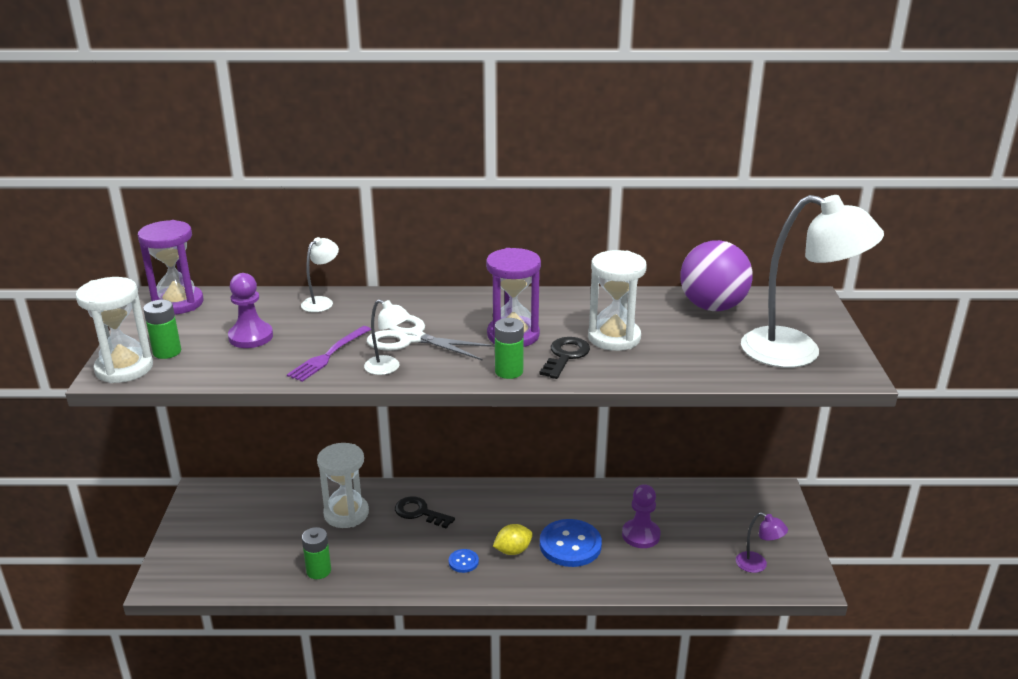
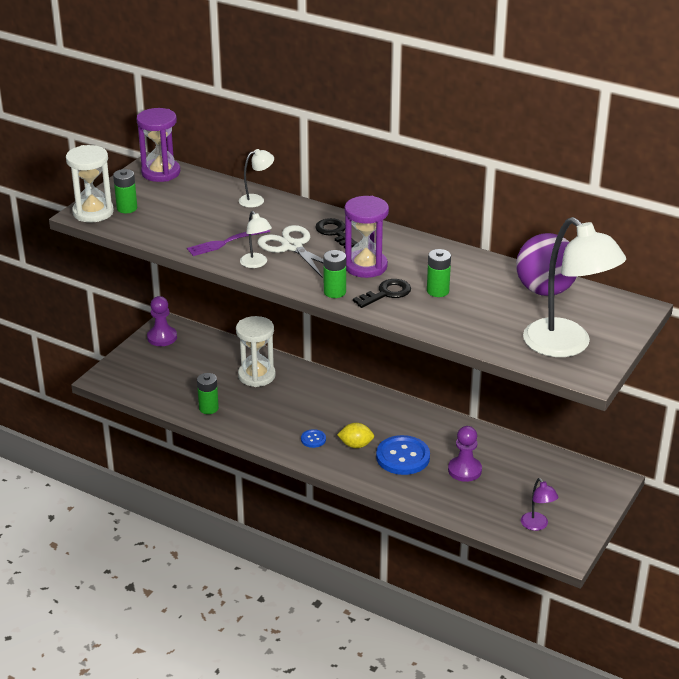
camera: 30 degrees right, 5 degrees up
(251, 337) = (187, 213): purple pawn -> purple pawn (162, 337)
(419, 512) = (310, 393): black key -> black key (335, 233)
(614, 338) = (437, 291): white hourglass -> green battery

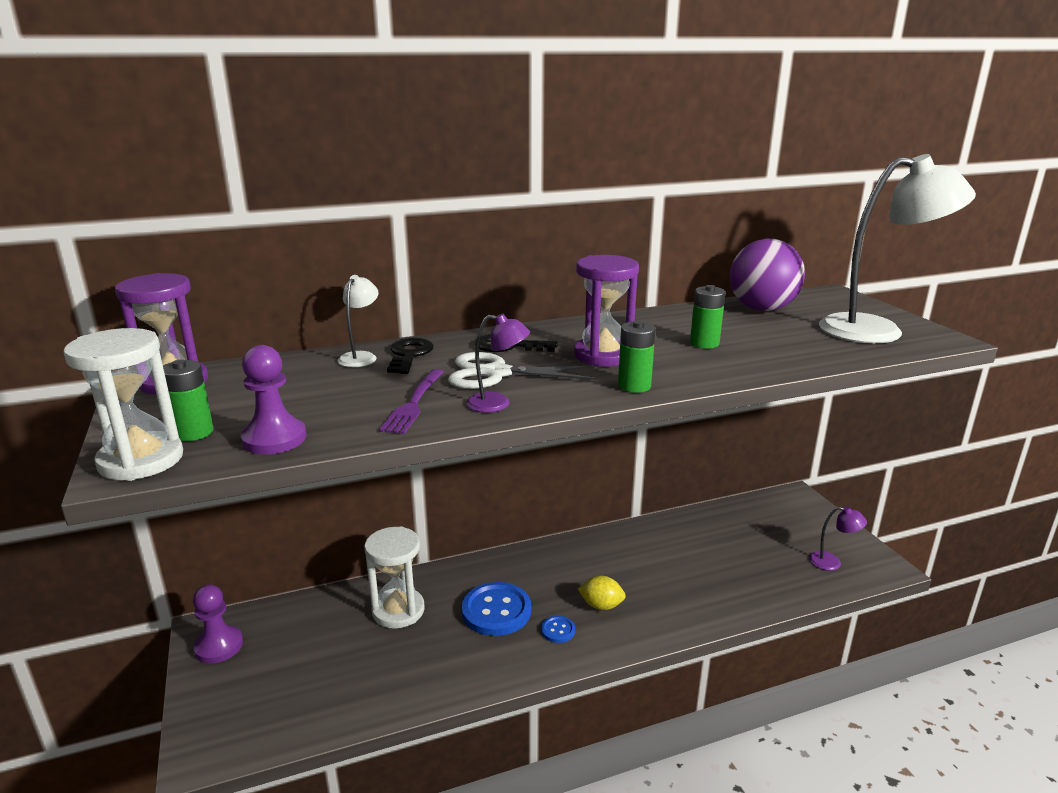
camera: 50 degrees left, 10 degrees down
(208, 408) = (400, 683): green battery -> none
(256, 264) = (497, 404): white lamp -> purple lamp
(356, 445) = (601, 605): yellow lemon -> yellow lemon turned 60 degrees clockwise
(386, 293) = (676, 364): black key -> black key (409, 355)
(403, 457) = (653, 585): blue button -> blue button (496, 611)
(464, 470) = (711, 560): purple pawn -> purple pawn (274, 439)

